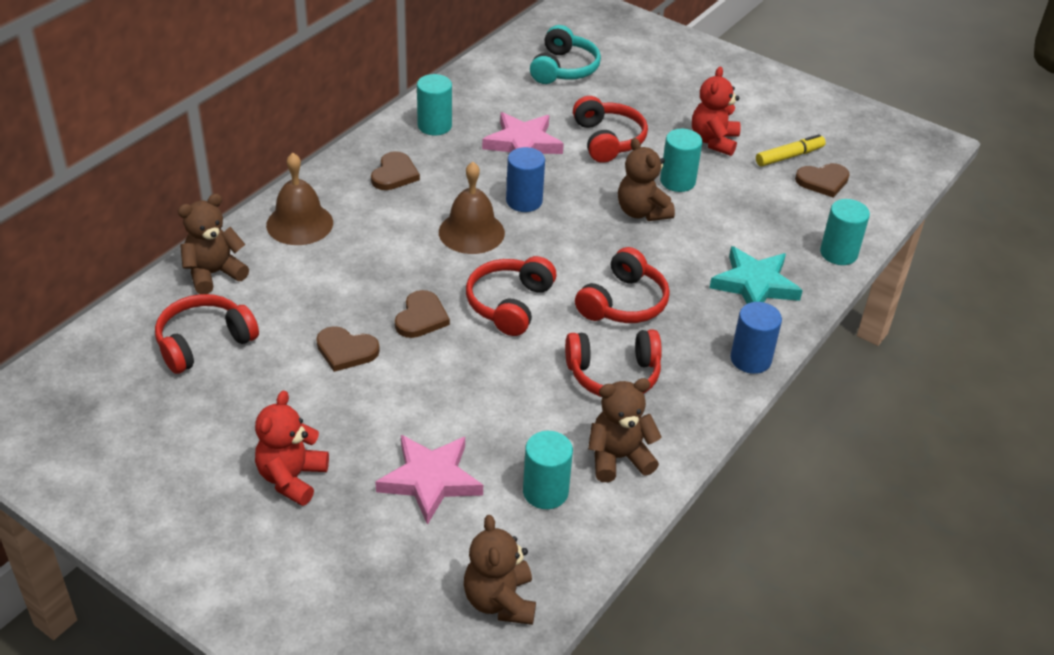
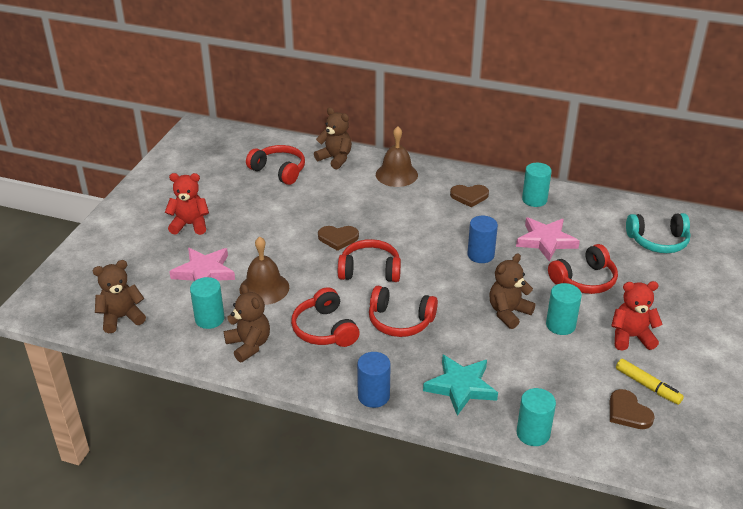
camera: 75 degrees right, 5 degrees down
(346, 350) = (295, 218): brown heart -> none
(471, 232) = (432, 240): brown bell -> brown bell (264, 288)

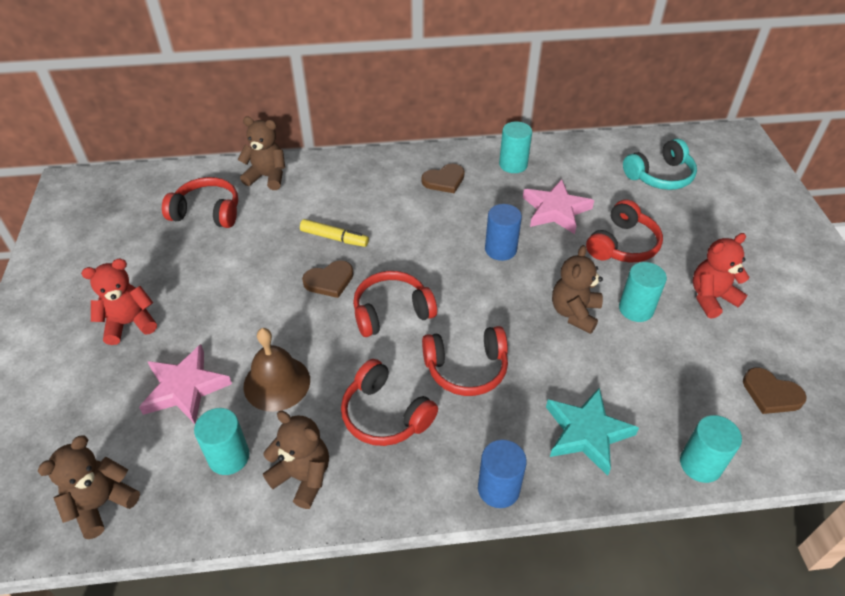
camera: 25 degrees left, 10 degrees up
(396, 174) = (349, 177): brown bell -> none
(647, 386) = (766, 352): yellow marker -> yellow marker (334, 238)

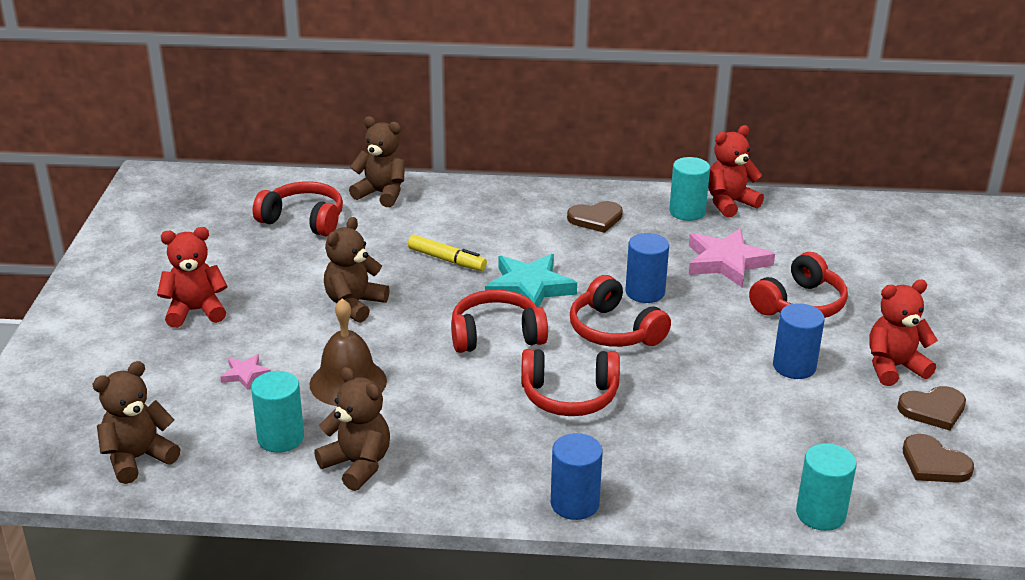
camera: 10 degrees right, 15 degrees down
(185, 388) = (245, 374): pink star -> pink star, size x0.49
(329, 281) = (431, 299): brown heart -> brown heart (933, 410)
(385, 415) = (463, 425): red headphones -> red headphones (614, 330)
(543, 152) = (729, 203): none -> red teddy bear
(574, 313) = (716, 361): brown teddy bear -> brown teddy bear (354, 304)
(586, 433) = (694, 470): turquoise star -> turquoise star (529, 288)
(636, 309) = (794, 366): turquoise cylinder -> blue cylinder
(660, 176) = (873, 242): turquoise headphones -> none

